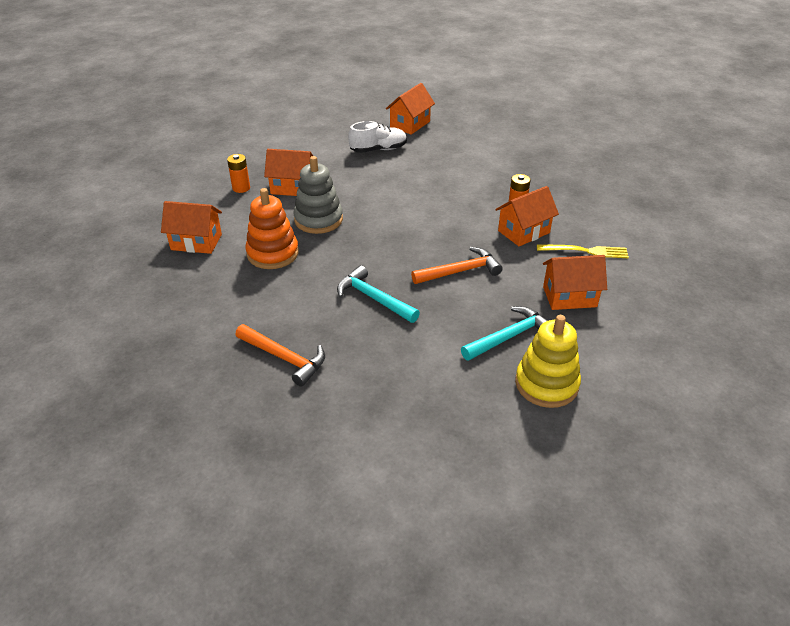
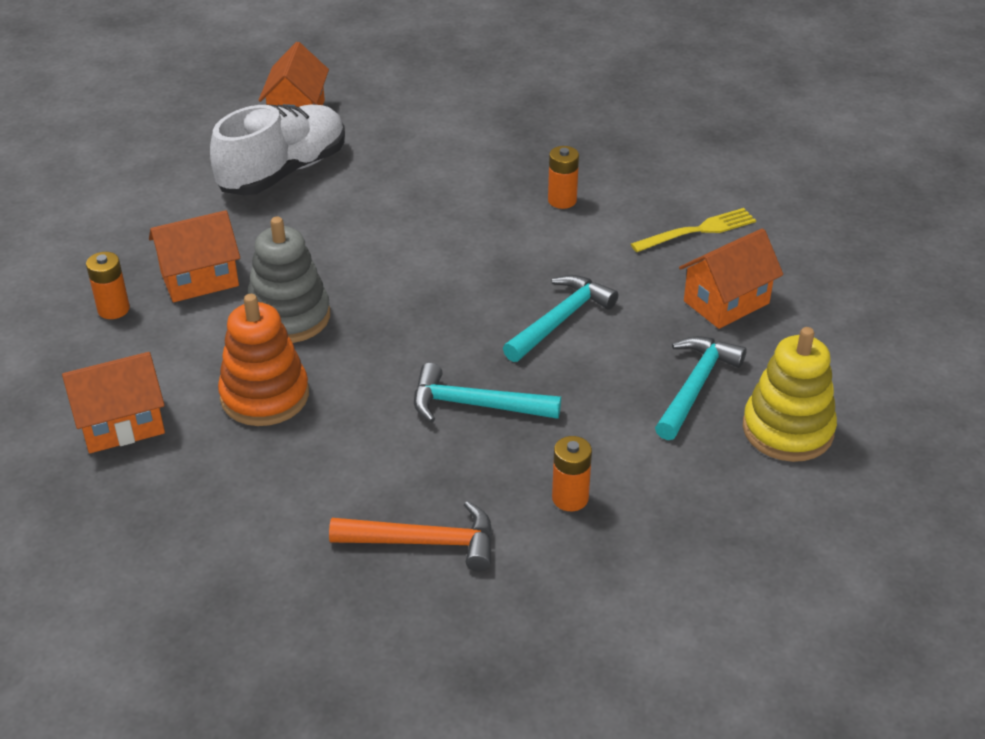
camera: 30 degrees left, 0 degrees up
(378, 149) = (283, 172): white shoe -> white shoe, size x1.53
(382, 368) = (570, 498): none -> orange battery
(460, 271) = (560, 320): orange hammer -> turquoise hammer
(523, 232) = (598, 231): orange house -> none

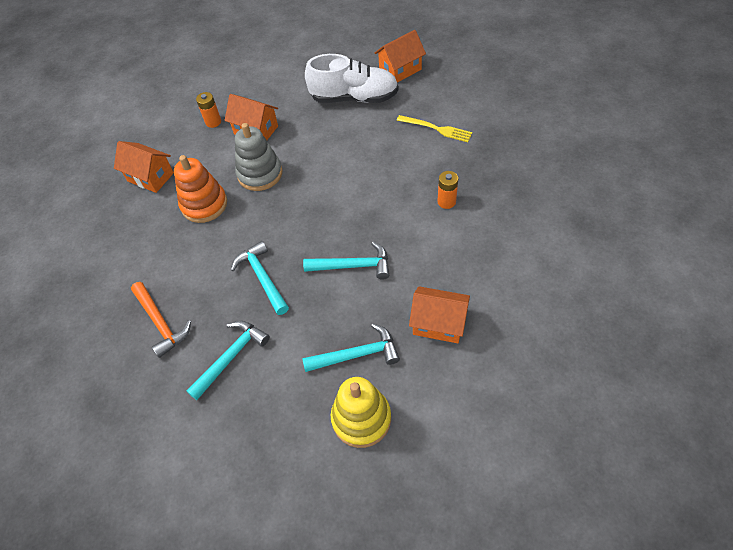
camera: 55 degrees right, 15 degrees up
(570, 498) = (231, 357): orange battery -> turquoise hammer
(698, 230) = (486, 271): yellow fork -> yellow fork (437, 129)

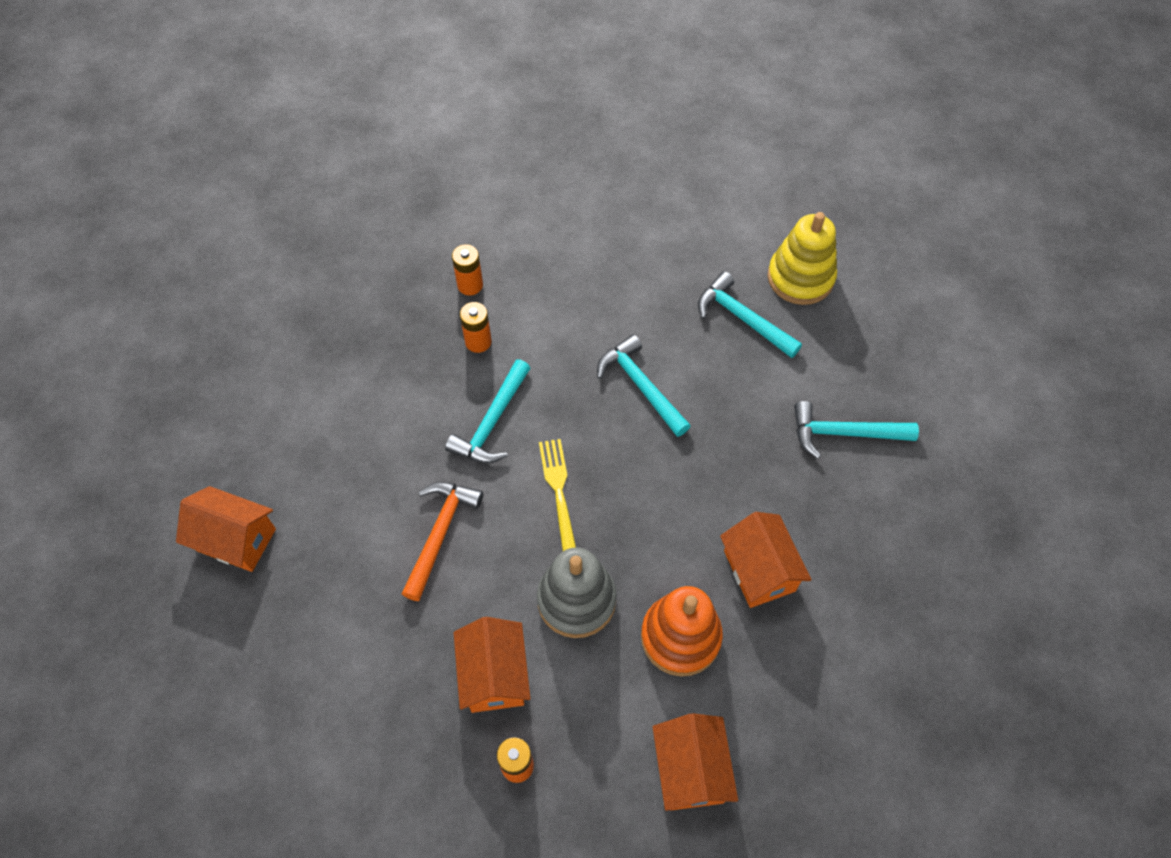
camera: 130 degrees left, 5 degrees up
(160, 323) = (873, 542): orange hammer -> orange hammer (440, 534)
(262, 277) = (729, 473): turquoise hammer -> turquoise hammer (492, 422)
(354, 98) = (339, 570): white shoe -> none
(437, 129) = (350, 417): yellow fork -> yellow fork (558, 492)
(438, 323) = (651, 268): orange house -> orange house (759, 570)
(493, 216) = (470, 285): none -> orange battery

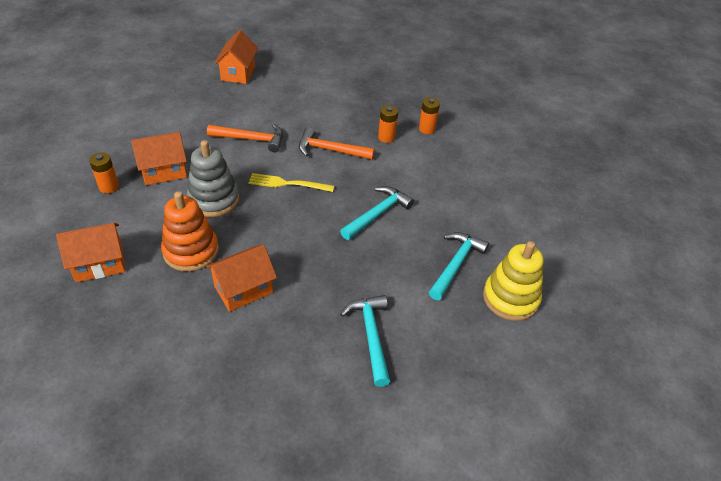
camera: 75 degrees right, 15 degrees down
(492, 422) = (330, 150): turquoise hammer -> orange hammer
(558, 492) = (287, 184): yellow fork -> yellow fork turned 150 degrees counterclockwise

